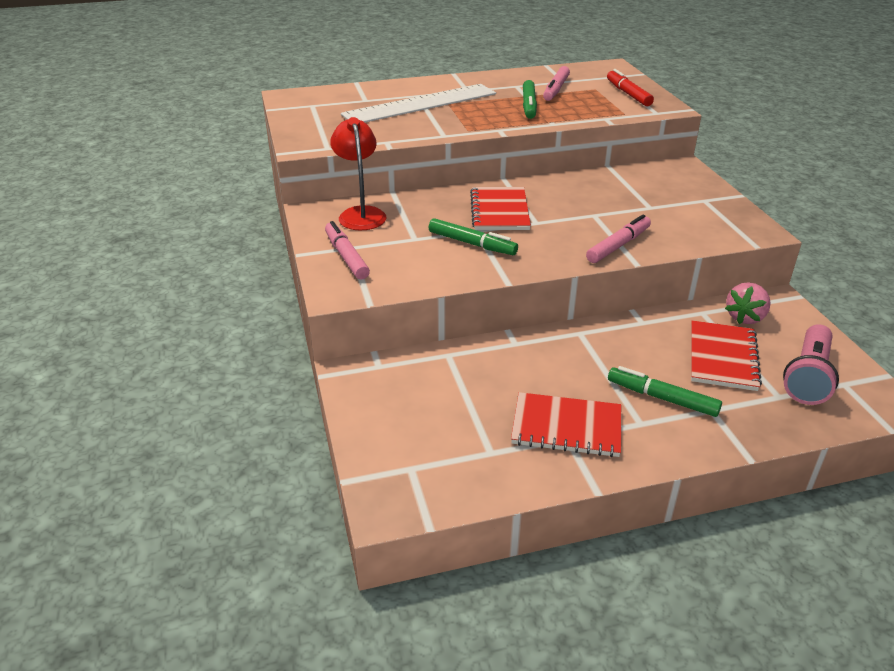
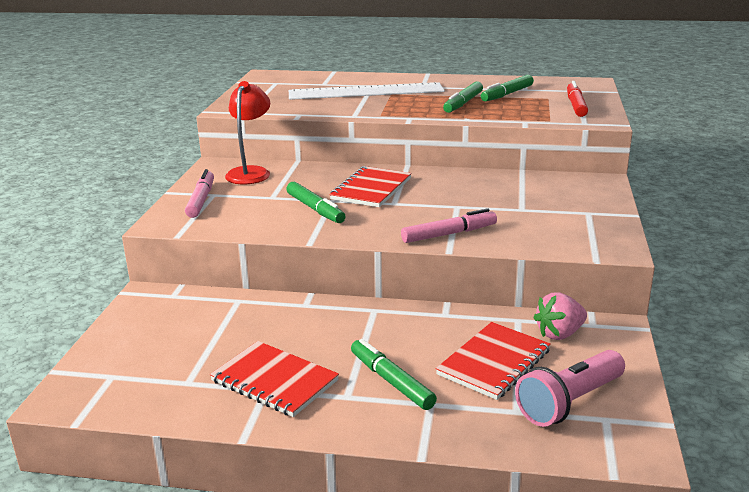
camera: 25 degrees right, 10 degrees down
(556, 89) = (507, 94): pink marker -> green marker

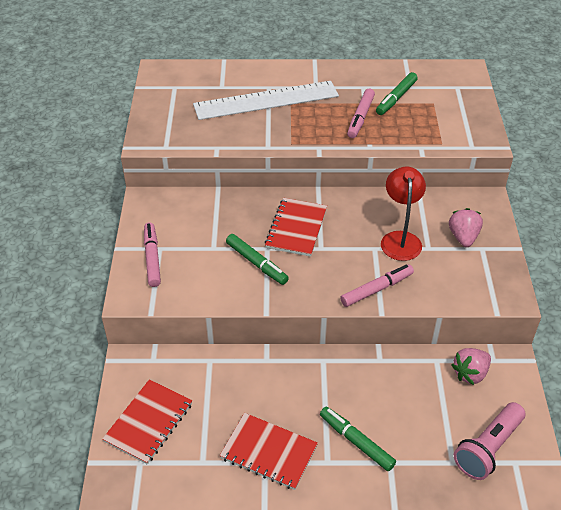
camera: 10 degrees left, 20 degrees up
(251, 172) = (182, 210): red lamp -> red lamp (400, 239)
(463, 103) = (360, 117): green marker -> pink marker
(494, 362) = (427, 412): red notebook -> red notebook (148, 422)
(566, 204) = (463, 237): none -> pink strawberry
(576, 105) = (460, 116): red marker -> none

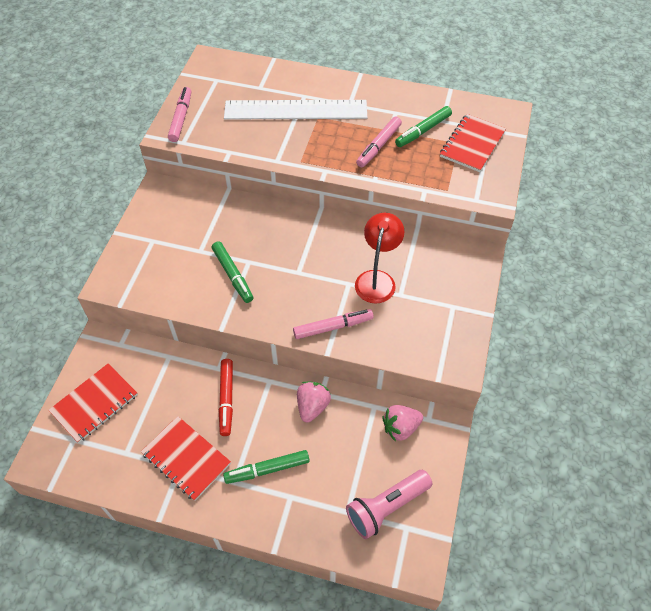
camera: 15 degrees right, 10 degrees up
(152, 258) = (142, 250): pink marker -> pink marker (181, 118)
(286, 386) = (226, 398): none -> red marker
(296, 228) = (283, 247): red notebook -> red notebook (472, 144)
(357, 442) = (268, 469): green marker -> green marker turned 75 degrees counterclockwise
(463, 237) = (439, 291): pink strawberry -> pink strawberry (312, 406)

